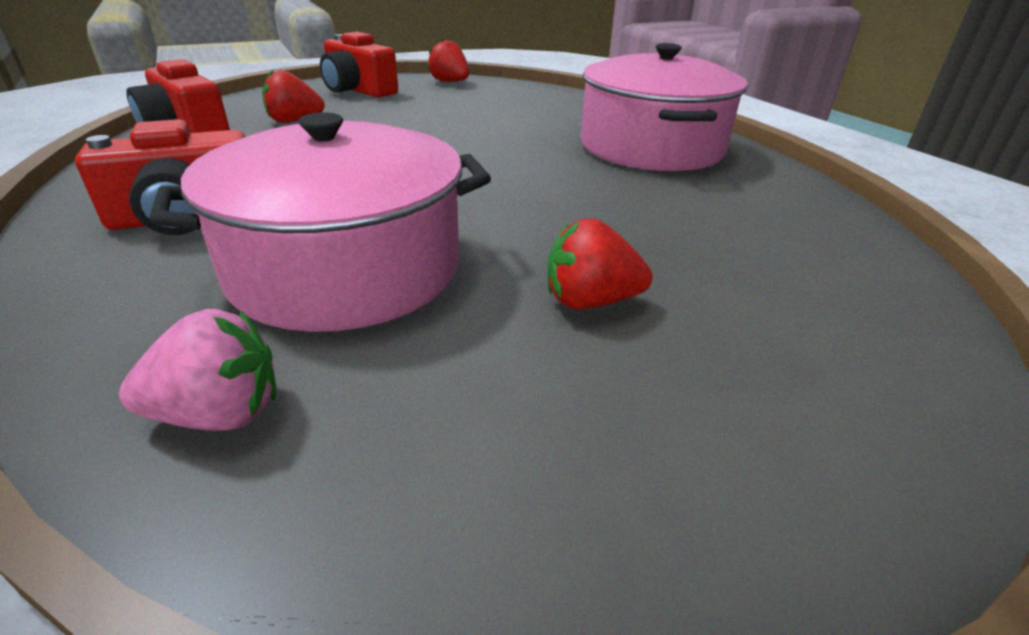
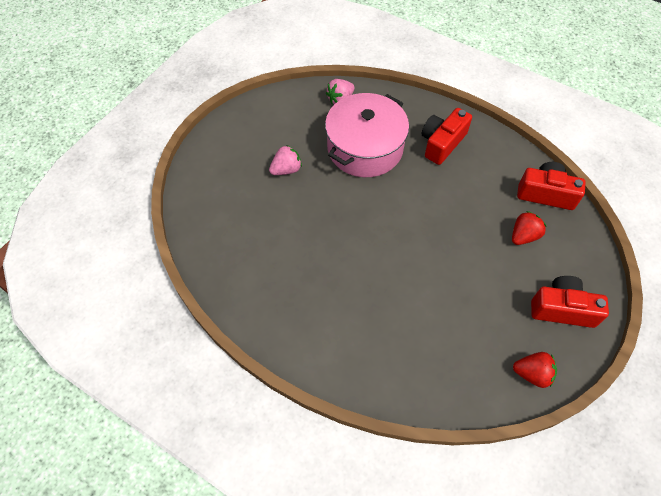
camera: 150 degrees right, 25 degrees up
(590, 301) = (286, 169): red strawberry -> pink strawberry
(651, 147) = (320, 315): pink pot -> none

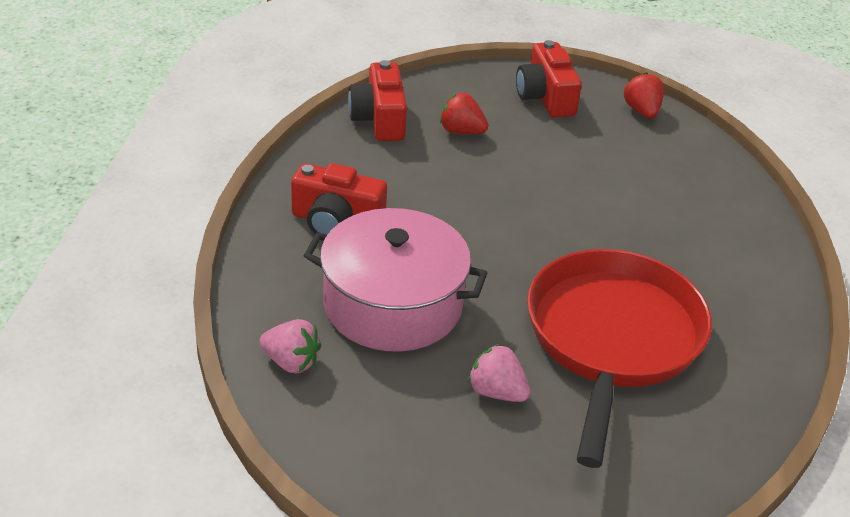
camera: 115 degrees left, 20 degrees down
(299, 235) = (612, 340): none -> red pan

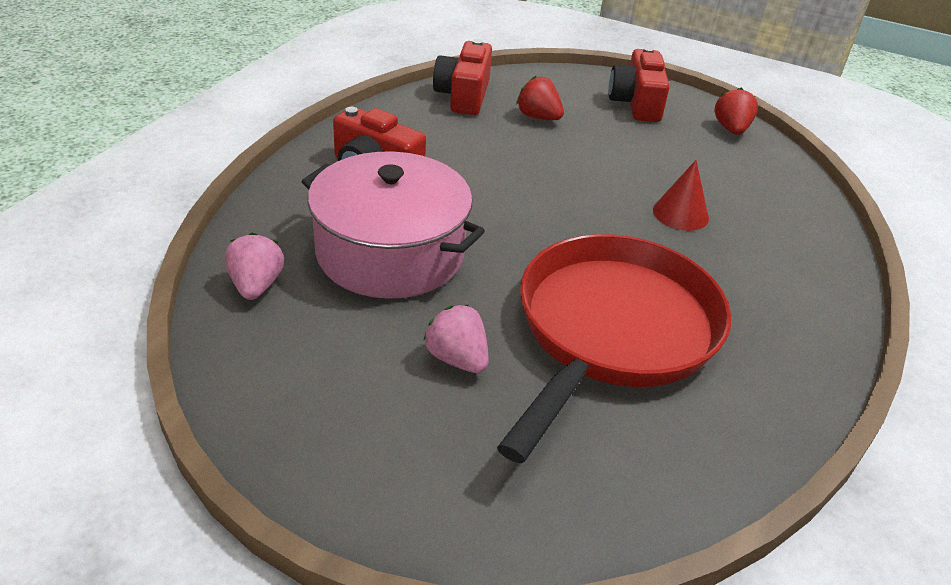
camera: 15 degrees right, 0 degrees up
(291, 362) = (256, 285): pink strawberry -> pink strawberry turned 135 degrees counterclockwise
(628, 212) = (680, 214): none -> red cone

